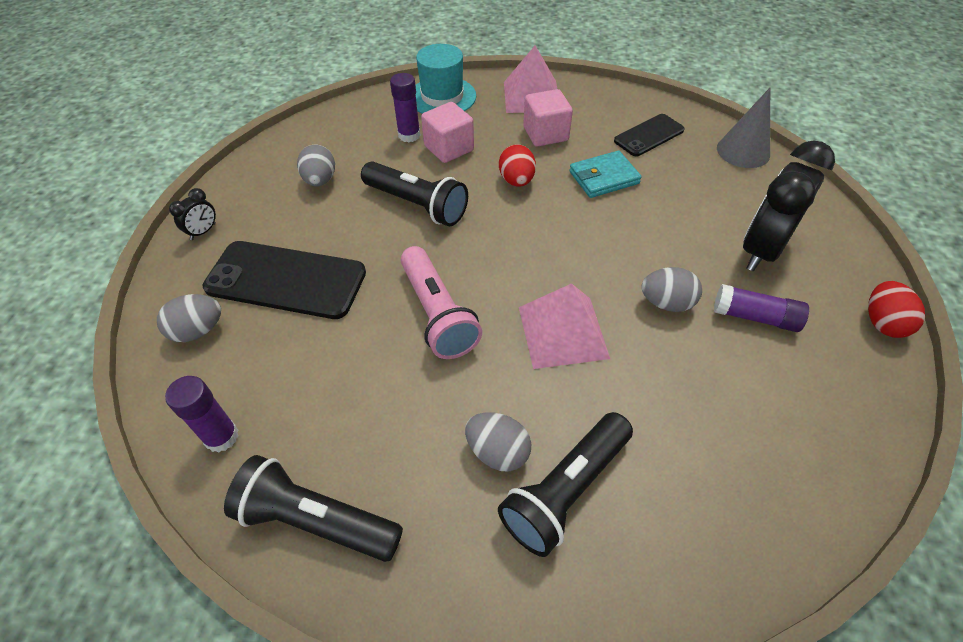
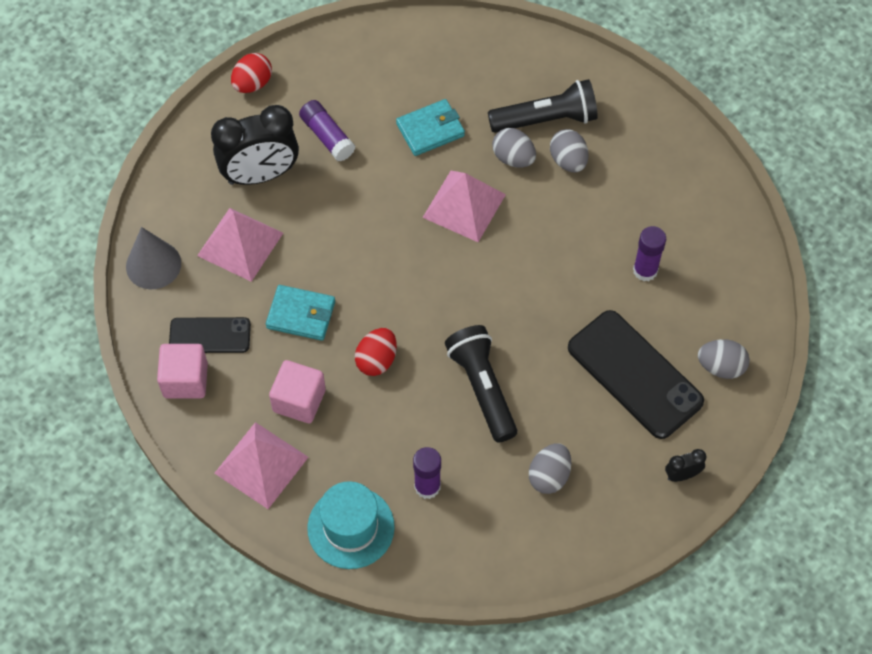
camera: 145 degrees left, 10 degrees up
(221, 437) = (732, 271): purple glue stick -> purple glue stick (645, 270)
(316, 520) = (695, 187): black flashlight -> none
(437, 314) = (539, 272): pink flashlight -> none
(449, 148) = (403, 441): pink cube -> pink cube (185, 380)
(666, 303) = (374, 181): grey egg -> grey egg (513, 158)
(673, 388) = (430, 130): none -> turquoise wallet
(705, 195) = (240, 244): none -> pink pyramid

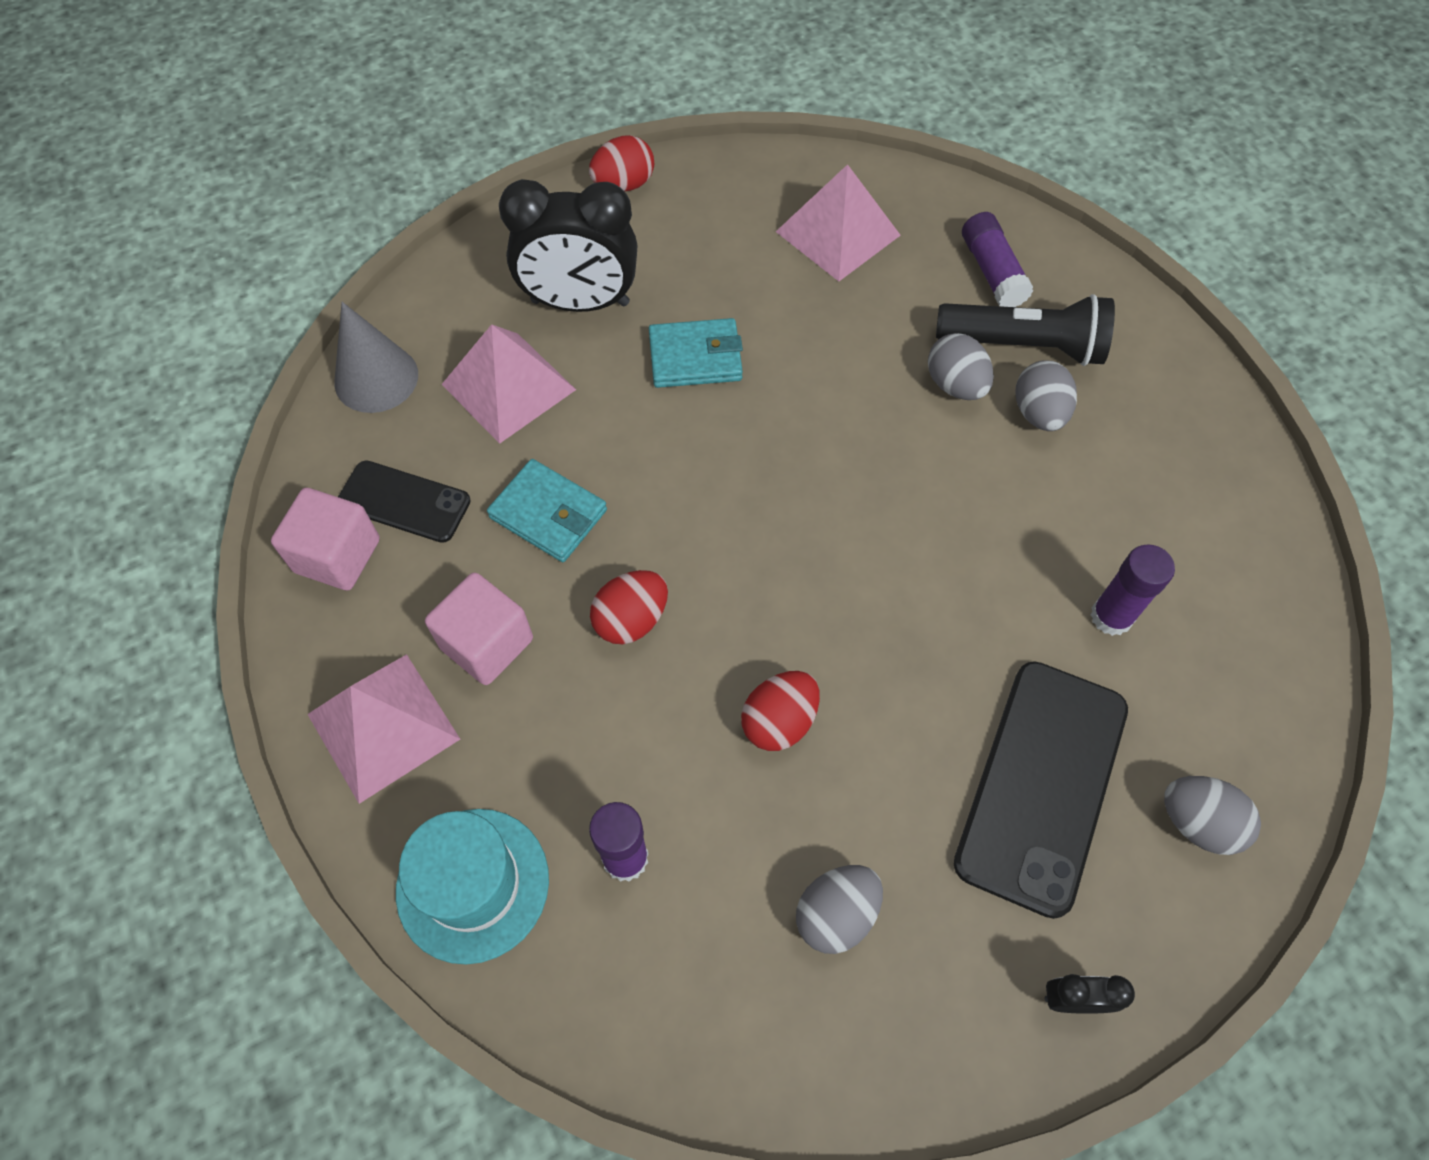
camera: 20 degrees right, 0 degrees up
(327, 137) = (695, 279): purple glue stick -> purple glue stick (992, 272)
(430, 130) = (846, 311): turquoise wallet -> turquoise wallet (695, 357)
(464, 206) = (855, 431): pink pyramid -> pink pyramid (837, 233)
(482, 388) = (779, 721): black flashlight -> red egg
(634, 374) = (1041, 785): black phone -> black phone turned 45 degrees clockwise

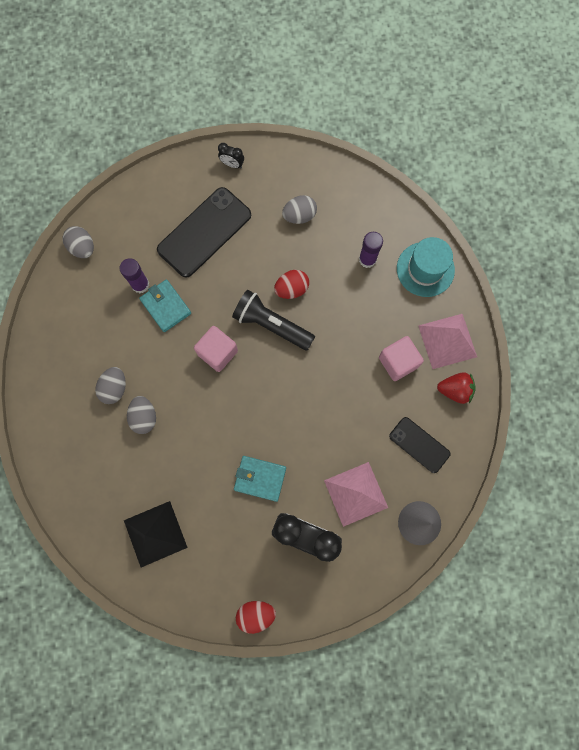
camera: 160 degrees left, 15 degrees up
(337, 556) = (454, 427): pink cube -> pink cube (217, 352)
(347, 627) = (455, 390): none -> red strawberry
(548, 514) = (356, 415): turquoise wallet -> turquoise wallet (165, 306)
(631, 620) = (335, 352): red egg -> none
(837, 233) = (155, 534): pink pyramid -> black pyramid
(992, 272) = (90, 478): purple glue stick -> none
(1024, 345) = (100, 427): black flashlight -> black flashlight (272, 325)
(1197, 822) = (156, 201): grey egg -> grey egg (82, 248)

